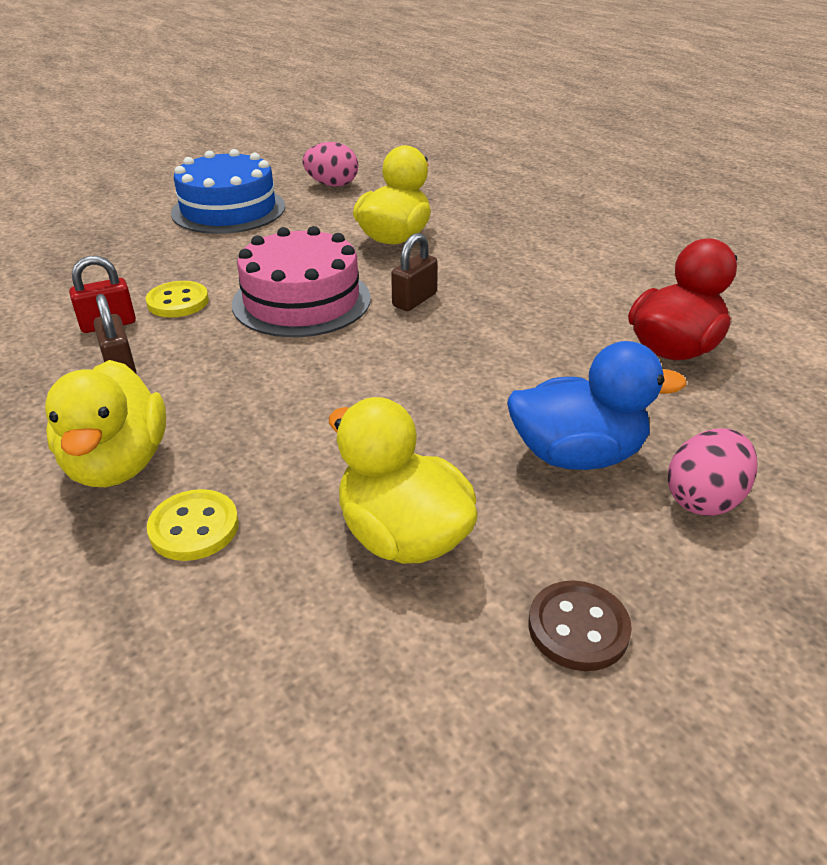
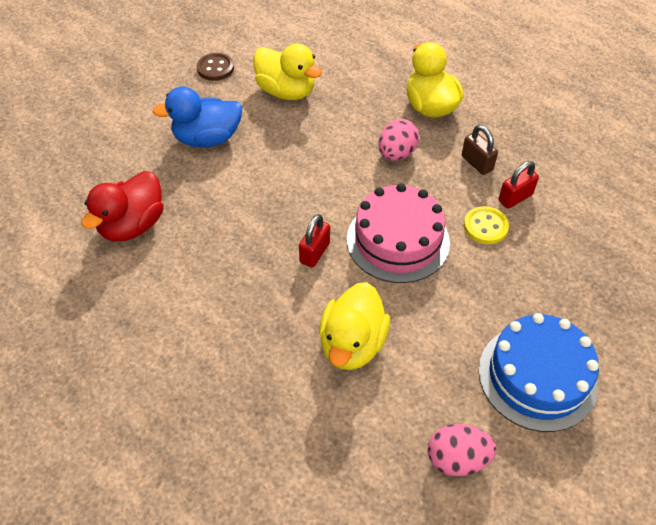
camera: 170 degrees right, 15 degrees up
(194, 527) = (376, 84): yellow button -> none
(414, 300) = (315, 253): brown padlock -> red padlock
(704, 499) = (150, 123): pink egg -> pink egg (396, 154)

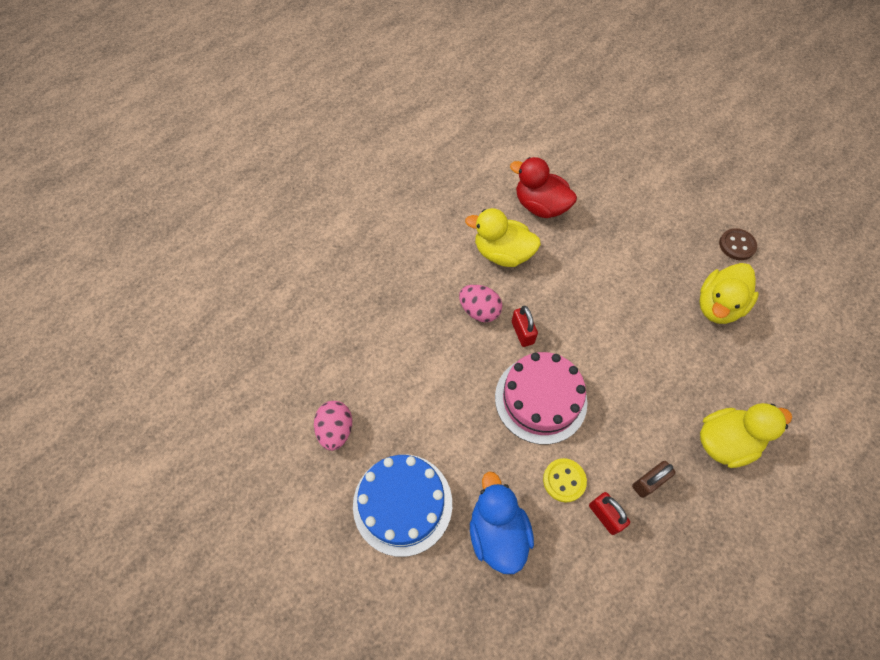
camera: 90 degrees right, 10 degrees up
(207, 138) = (642, 246): blue duck -> blue duck (497, 532)
(315, 253) = (522, 332): red padlock -> red padlock turned 45 degrees clockwise
(352, 344) = (434, 360): yellow duck -> yellow duck (502, 253)
(396, 154) = (649, 404): pink egg -> pink egg (479, 311)

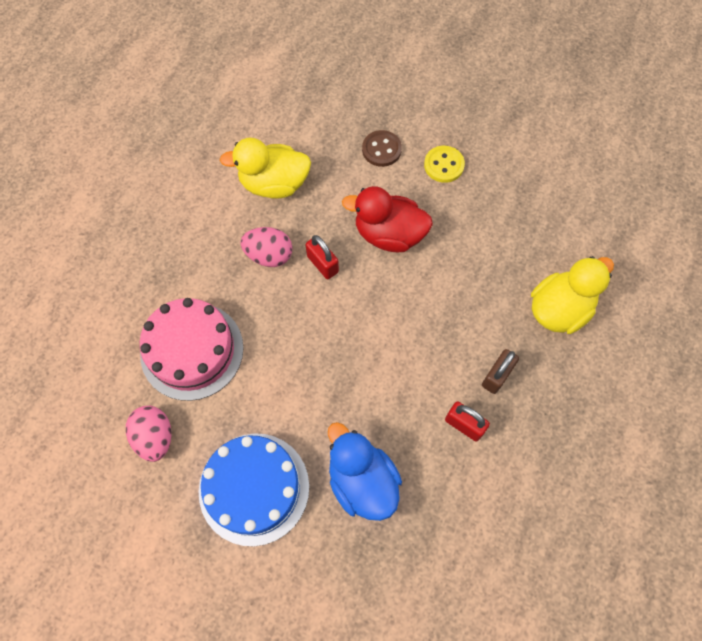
camera: 20 degrees left, 5 degrees up
(540, 206) = (298, 118): red duck -> red duck (389, 234)
(540, 399) = (363, 328): pink cake -> pink cake (192, 350)
(564, 480) = (413, 404): yellow button -> yellow button (444, 165)
(718, 306) = (514, 171): yellow duck -> none
(737, 245) = (515, 100): brown button -> brown button (381, 149)

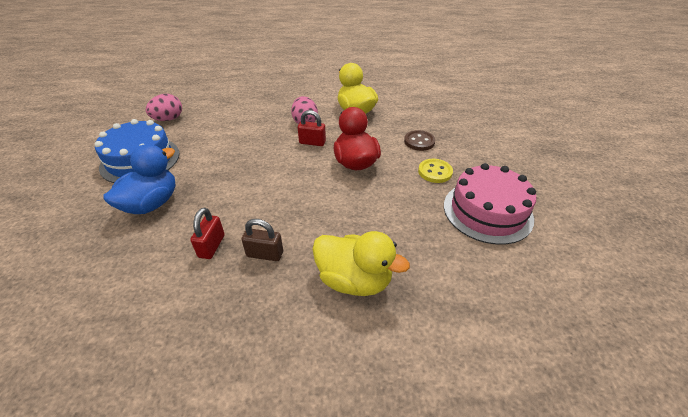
camera: 65 degrees right, 25 degrees down
(192, 350) = (227, 115): pink cake -> pink cake (487, 211)
(322, 264) = (312, 142): red padlock -> red padlock turned 75 degrees clockwise

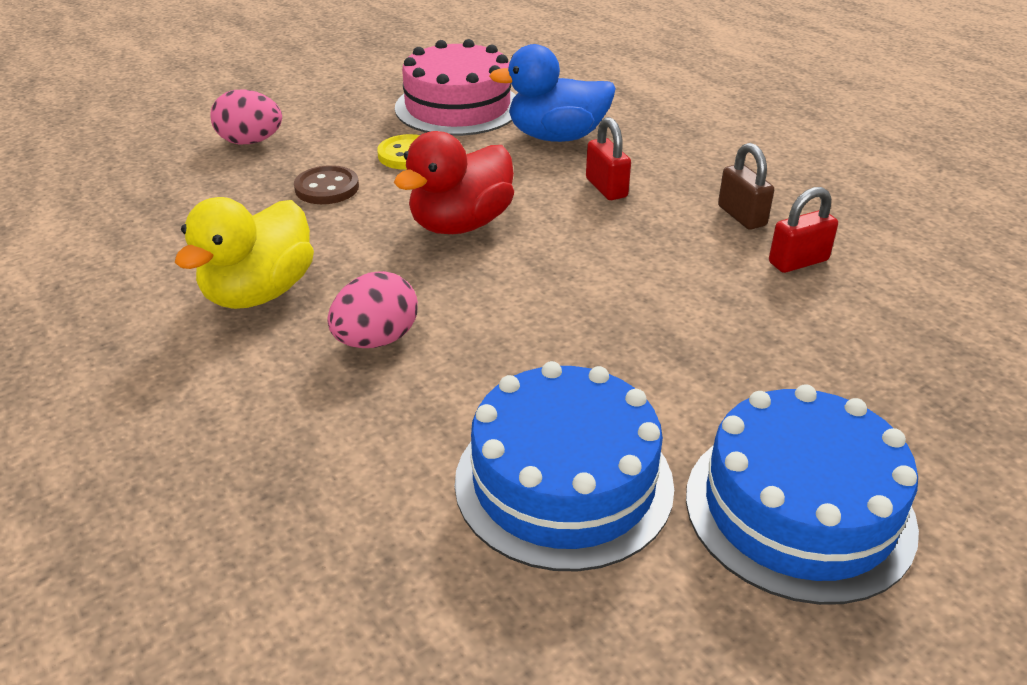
camera: 125 degrees left, 5 degrees down
(152, 204) = (842, 379): blue duck -> blue duck (556, 137)
(168, 119) = (613, 623): pink egg -> pink egg (250, 142)
(209, 129) = (563, 482): none -> blue cake
(312, 142) = (447, 294): red padlock -> red padlock (606, 188)
(354, 280) = (681, 150): yellow duck -> none

